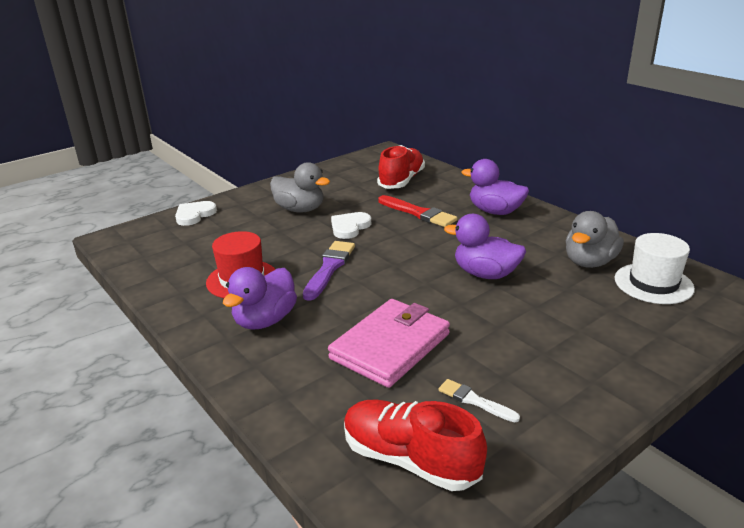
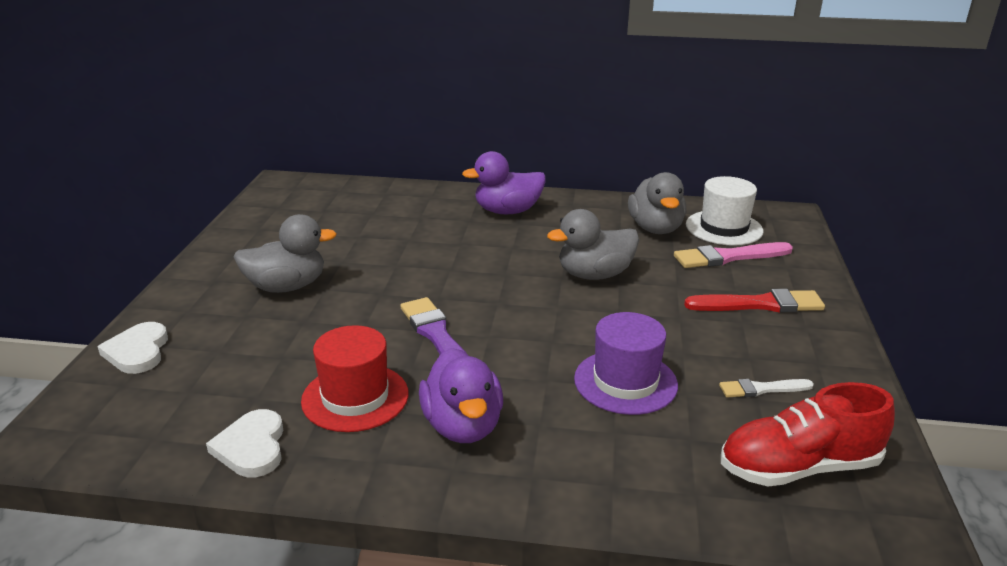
camera: 45 degrees left, 0 degrees up
(349, 227) = (384, 283): white heart -> white heart (252, 447)
(390, 346) = (625, 382): pink wallet -> purple hat
(401, 181) = (358, 211): red shoe -> none
(418, 213) = (435, 240): red brush -> red brush (760, 304)
(485, 274) = (594, 275): purple duck -> grey duck
(616, 305) = (728, 257): none -> pink brush

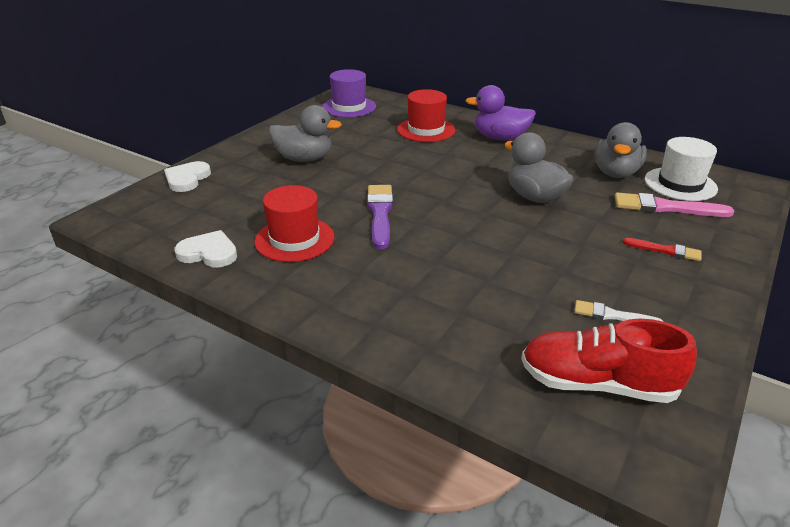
camera: 25 degrees right, 5 degrees up
(252, 447) = (209, 253): white heart -> white heart turned 90 degrees clockwise
(414, 217) = (426, 130): none -> red hat
(463, 426) = (351, 277): purple duck -> none
(594, 275) = (534, 197): grey duck -> grey duck turned 45 degrees clockwise
(625, 382) = (498, 279): purple hat -> purple hat (349, 107)
(760, 304) = (665, 250): red brush -> red brush, size x0.59

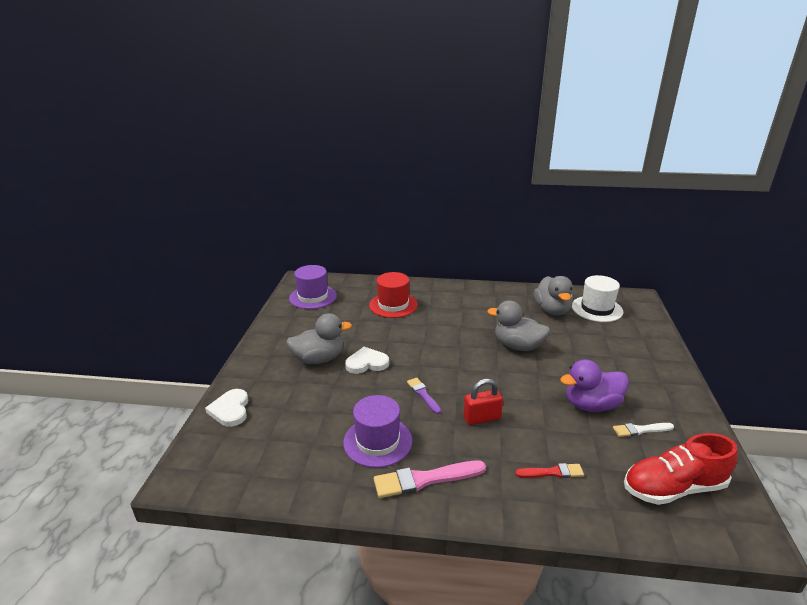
camera: 25 degrees left, 5 degrees down
(209, 253) = (317, 480): white heart -> white heart (367, 363)
(294, 239) = (377, 441): red hat -> purple hat
(380, 213) = (423, 394): purple brush -> purple brush, size x0.59
(423, 250) = (482, 418): none -> red padlock
(500, 138) = (453, 299): purple duck -> purple duck (591, 405)
(665, 207) = (603, 331): pink brush -> pink brush (424, 479)
(665, 250) = (629, 366): red brush -> red brush (552, 472)

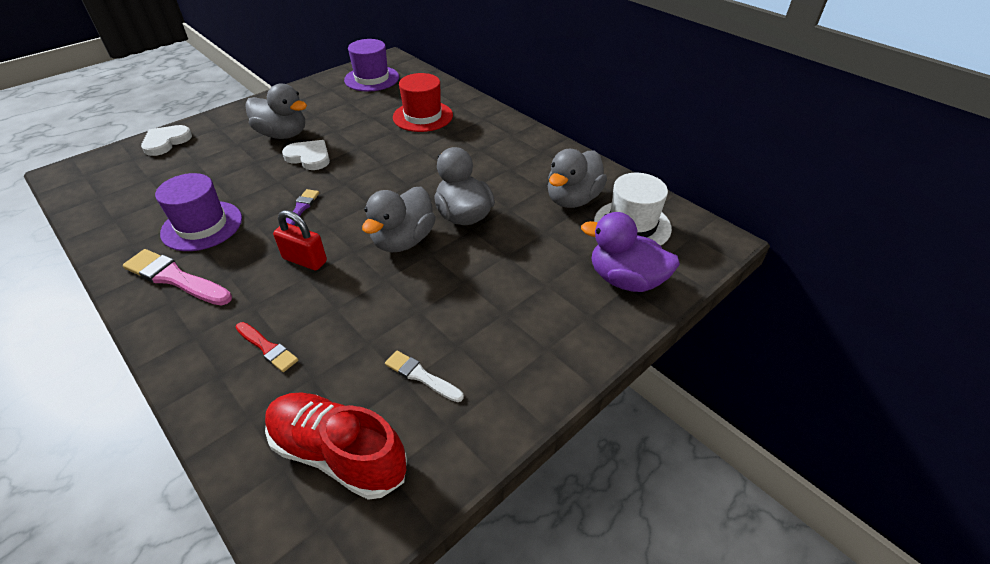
camera: 40 degrees right, 15 degrees up
(513, 376) = (403, 240): none -> grey duck
(591, 405) = (422, 317): purple duck -> purple duck (625, 280)

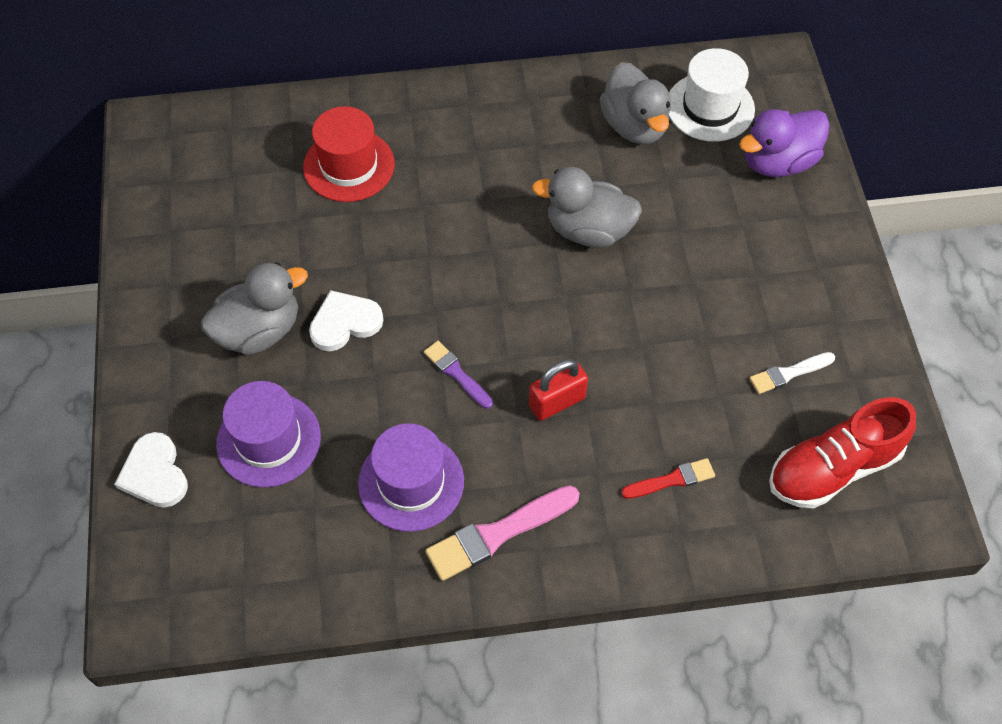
camera: 55 degrees left, 15 degrees up
(372, 79) = (189, 171): purple hat -> purple hat (268, 440)
(403, 240) = (590, 301): grey duck -> none

